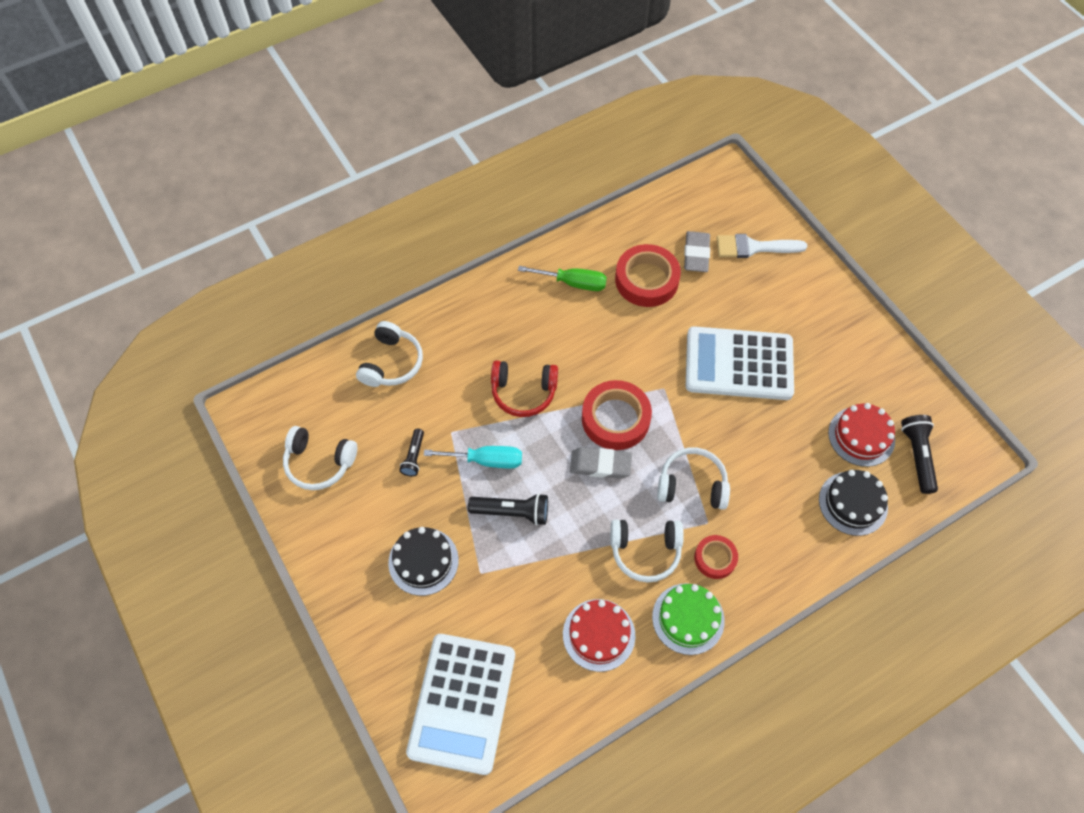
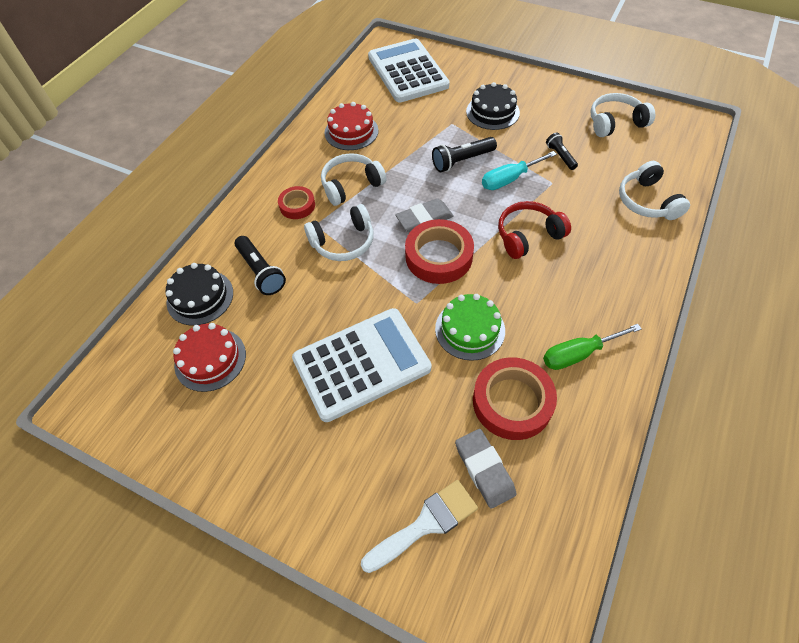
camera: 150 degrees right, 5 degrees down
(688, 618) = (297, 165): green cake -> green cake (470, 329)
(917, 456) = (148, 369): black flashlight -> black flashlight (261, 272)

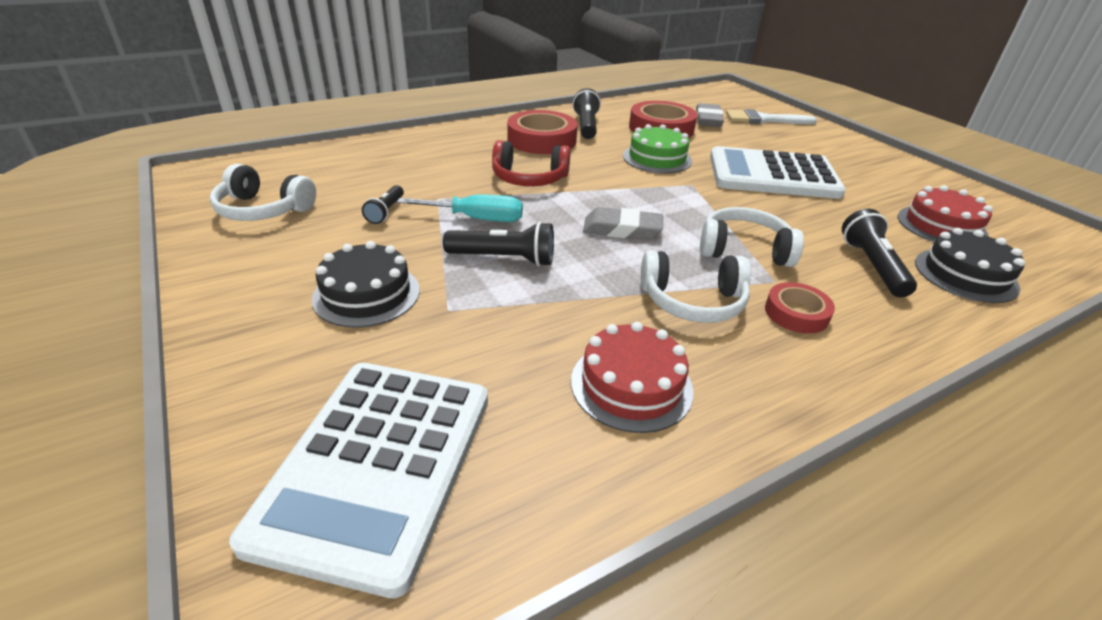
camera: 150 degrees left, 20 degrees down
(438, 256) = (638, 200): red tape -> red tape (541, 140)
(578, 354) = (586, 126): green screwdriver -> black flashlight
(647, 201) = (383, 155): white headphones -> none

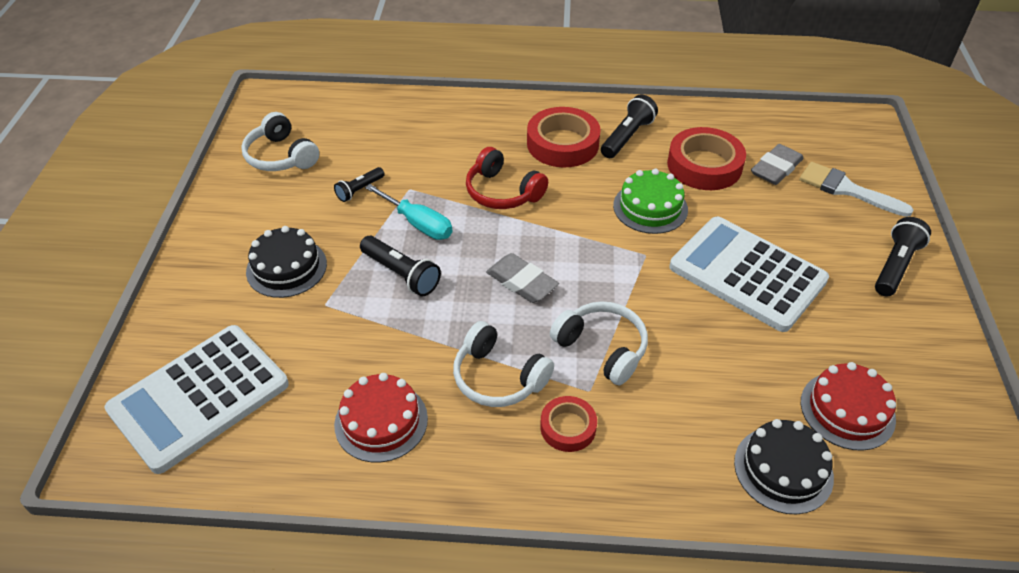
camera: 35 degrees right, 10 degrees up
(872, 266) = (701, 417): black flashlight -> black flashlight (895, 266)

